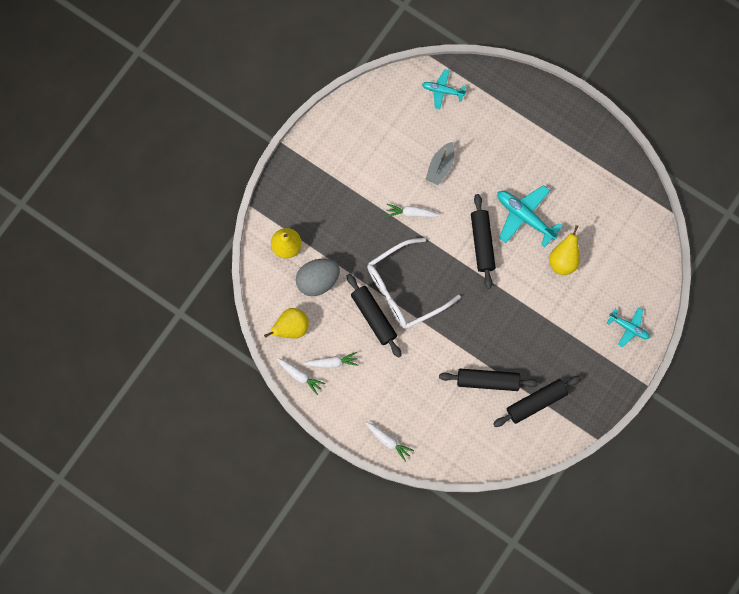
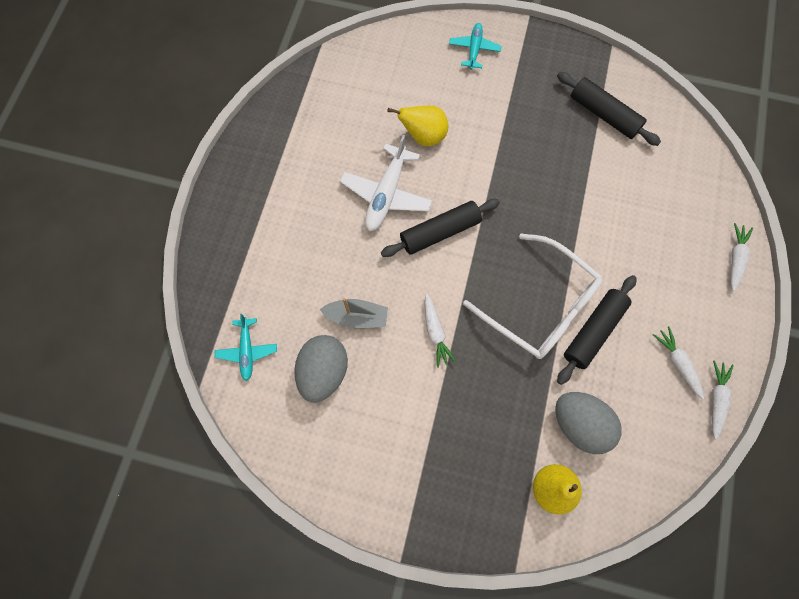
camera: 110 degrees left, 5 degrees down
(291, 327) = (659, 436): yellow pear -> none
(411, 134) = (323, 372): none -> grey egg
(487, 380) = (605, 172): black rolling pin -> none
(524, 216) = (386, 194): turquoise plane -> white plane

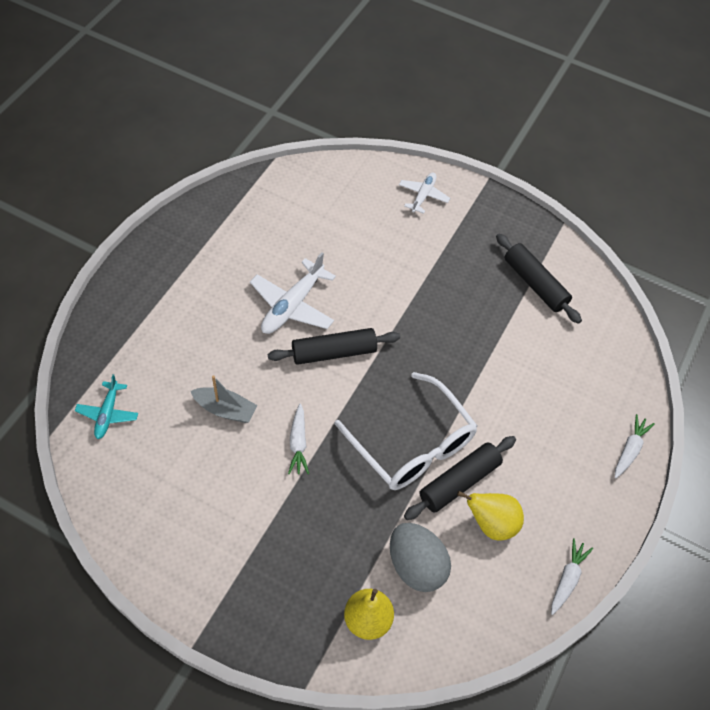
camera: 10 degrees right, 15 degrees down
(323, 372) = (175, 451): grey egg -> none
(423, 136) = (347, 262): yellow pear -> yellow pear (491, 524)
(474, 49) = (423, 195): turquoise plane -> white plane
(677, 363) = (537, 534): white carrot -> none

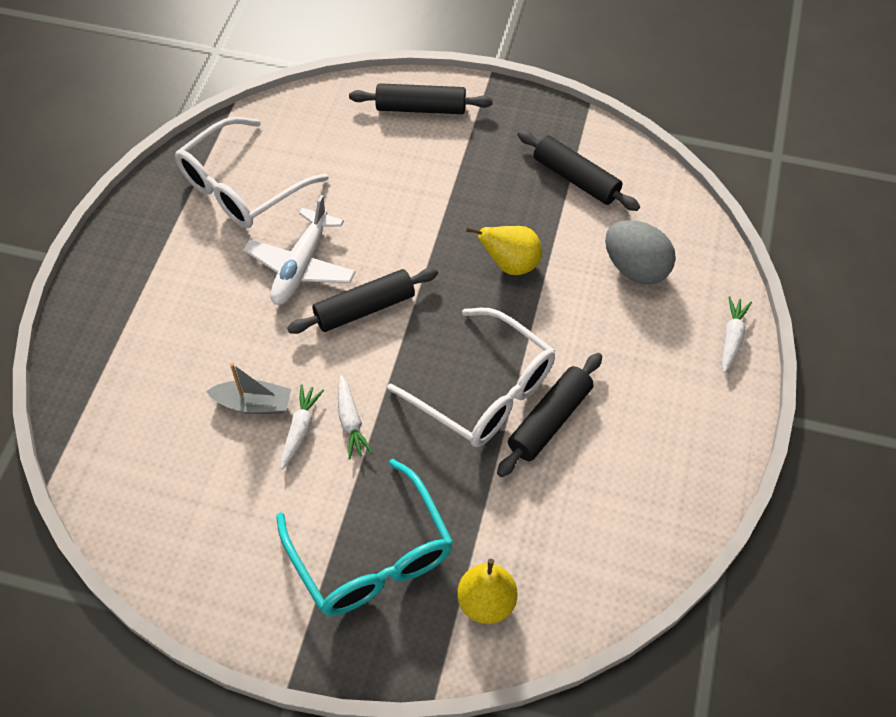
camera: 10 degrees left, 0 degrees up
(108, 414) = (112, 442): turquoise plane -> none
(262, 229) = (242, 187): none -> white glasses
(286, 557) = (372, 555): none -> turquoise glasses
(416, 566) = (526, 527): grey egg -> grey egg (635, 268)
(423, 195) = (421, 108): white plane -> black rolling pin
(491, 524) = (599, 458): yellow pear -> yellow pear (510, 264)
(567, 579) = (701, 498): white carrot -> white carrot (300, 429)

